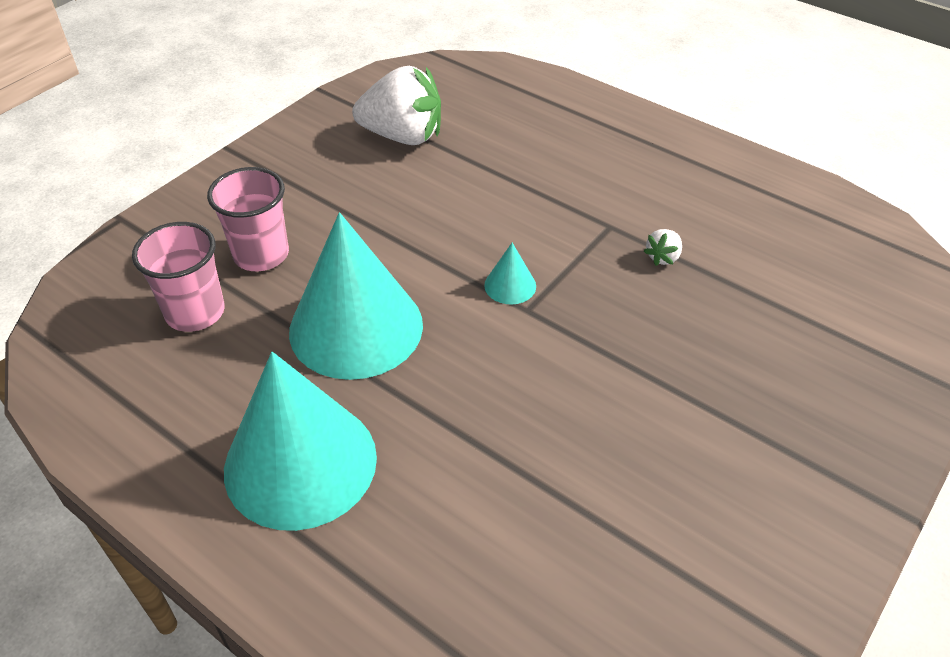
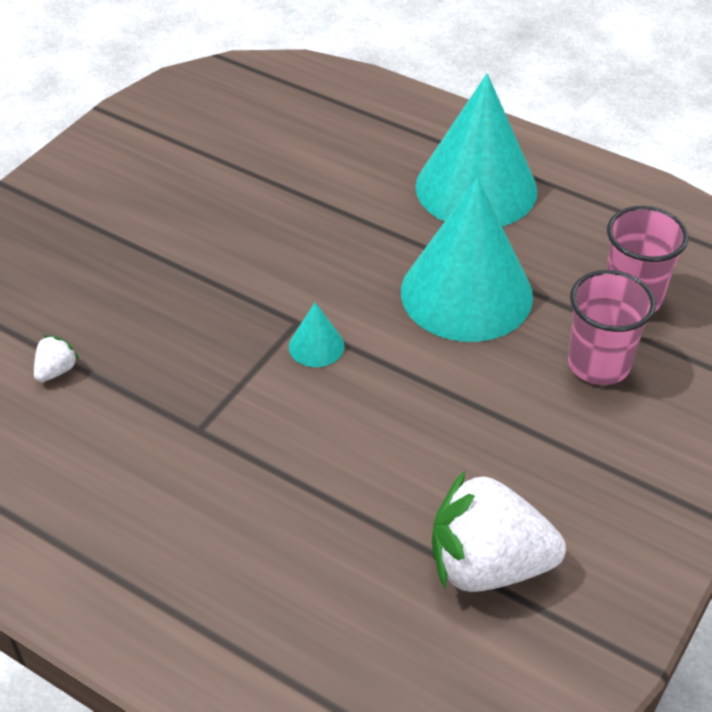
camera: 175 degrees right, 0 degrees up
(663, 257) = (143, 391): white strawberry -> white strawberry (56, 371)

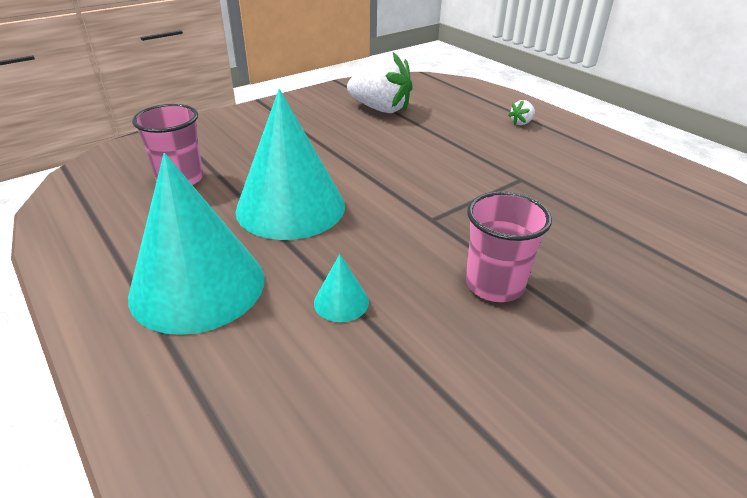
camera: 160 degrees left, 10 degrees down
(56, 371) = (634, 230): white strawberry -> white strawberry (521, 123)
(316, 346) = (424, 202): turquoise cone -> turquoise cone (341, 302)
(598, 364) = (246, 155): pink cup -> pink cup (494, 285)

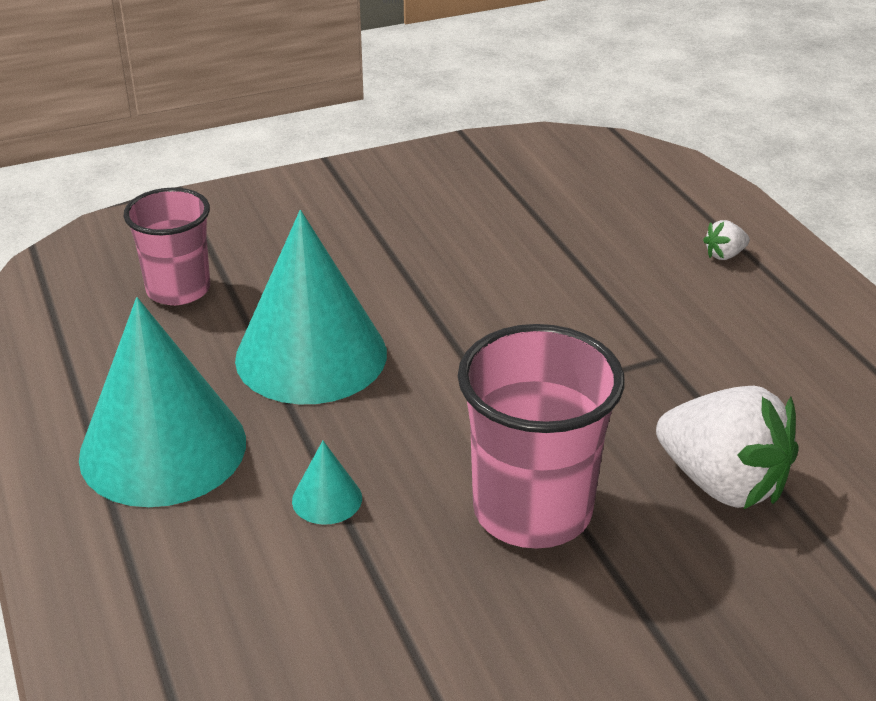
camera: 15 degrees right, 0 degrees up
(381, 109) = (509, 200): white strawberry -> white strawberry (722, 483)
(494, 285) = (532, 510): pink cup -> pink cup, size x1.52

